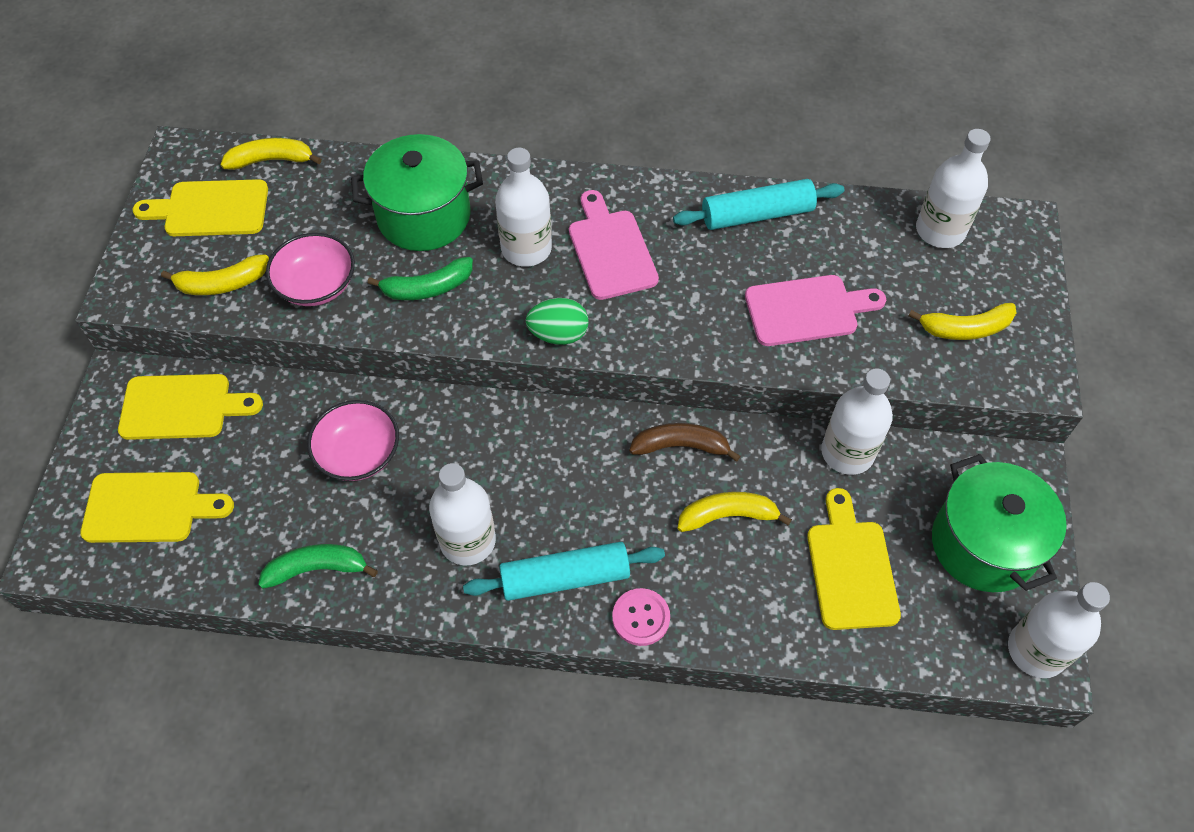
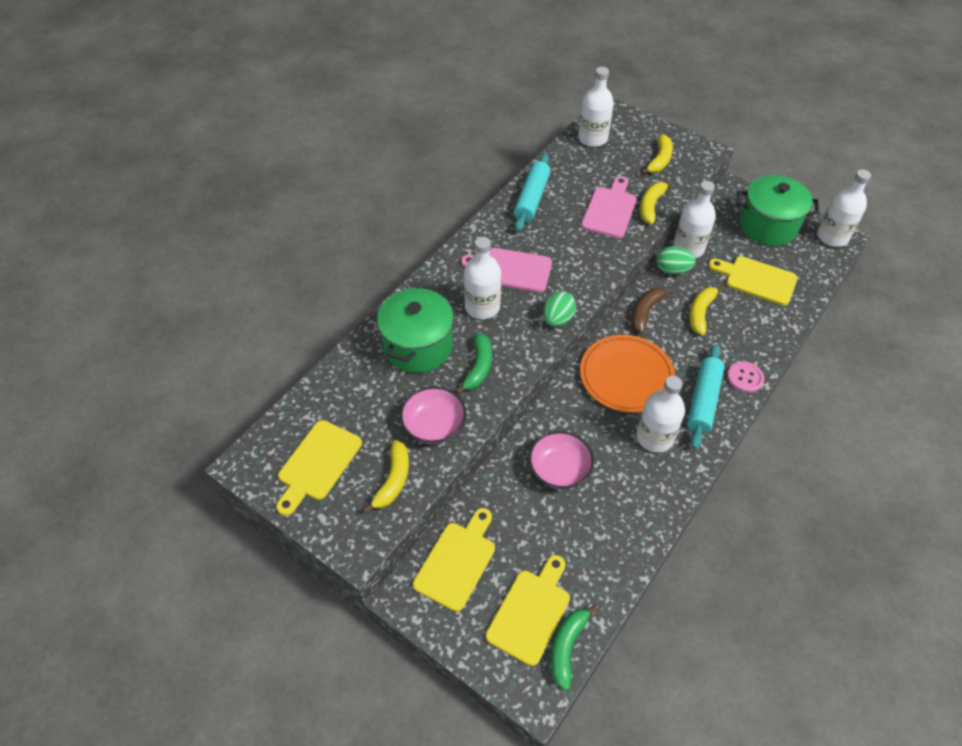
camera: 60 degrees left, 5 degrees down
(271, 160) = (300, 411): yellow banana -> yellow banana (651, 206)
(317, 569) = (633, 525): green banana -> green banana (567, 647)
(551, 467) = (626, 376): none -> orange plate
(786, 448) = (672, 270): none -> green egg

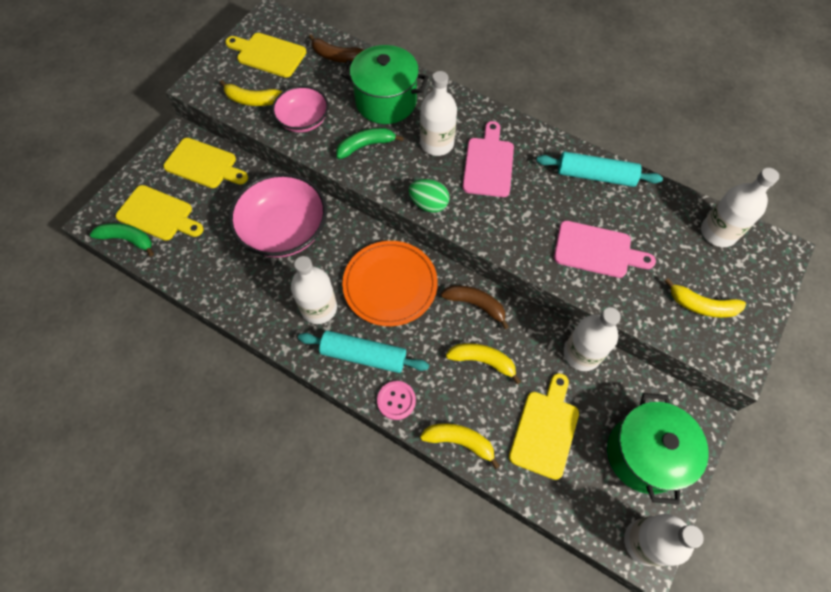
camera: 85 degrees right, 10 degrees up
(338, 390) = (336, 56): none -> brown banana
(478, 367) = (366, 146): green banana -> green banana turned 150 degrees clockwise
(559, 469) = (284, 230): pink bowl -> pink bowl, size x1.64
(651, 206) = (614, 293): yellow banana -> yellow banana (459, 441)
(672, 270) = (542, 334): green egg -> none

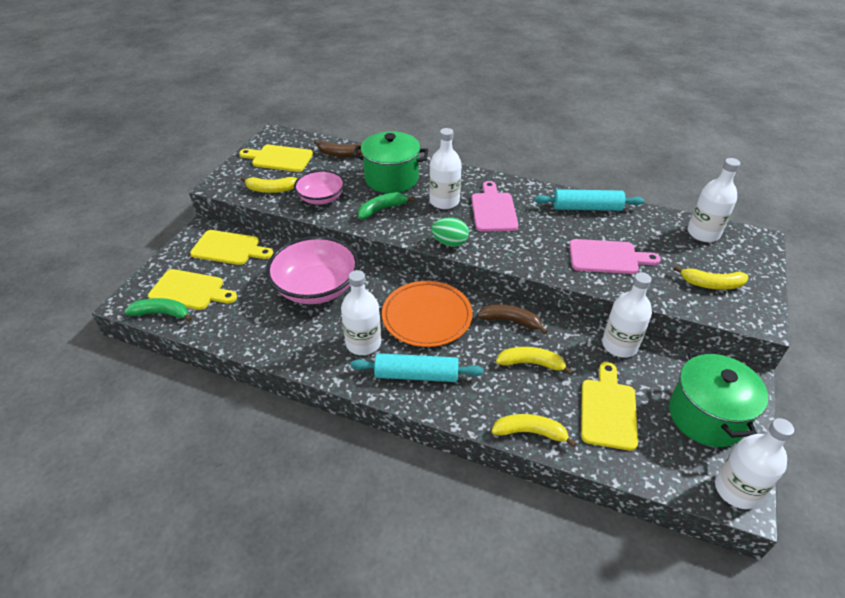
camera: 10 degrees left, 20 degrees down
(396, 400) = (458, 407): pink button -> none

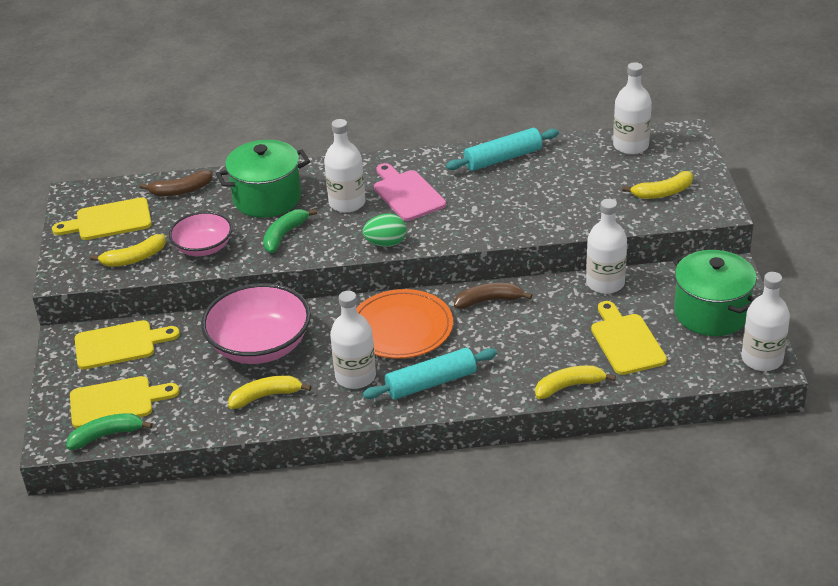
camera: 25 degrees left, 5 degrees down
(531, 363) = (533, 330): yellow banana -> yellow banana (266, 396)
(607, 257) = (553, 201): pink cutting board -> none

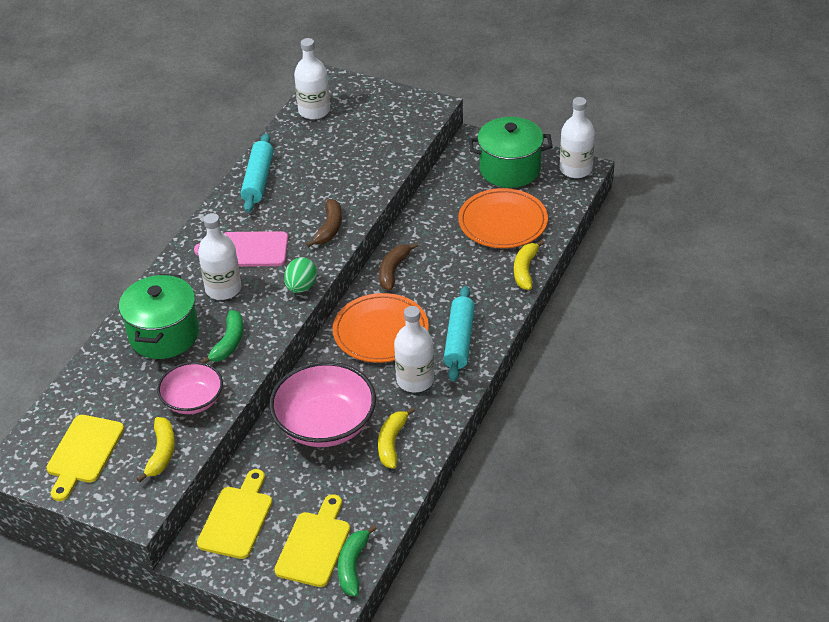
camera: 60 degrees left, 5 degrees up
(181, 190) = (90, 387): brown banana -> brown banana (329, 228)
(284, 235) = (228, 343): green banana -> green banana turned 135 degrees counterclockwise
(605, 283) = (430, 203): white bottle -> none
(626, 341) = (503, 222): yellow cutting board -> orange plate
(663, 193) = (386, 121): yellow banana -> none

